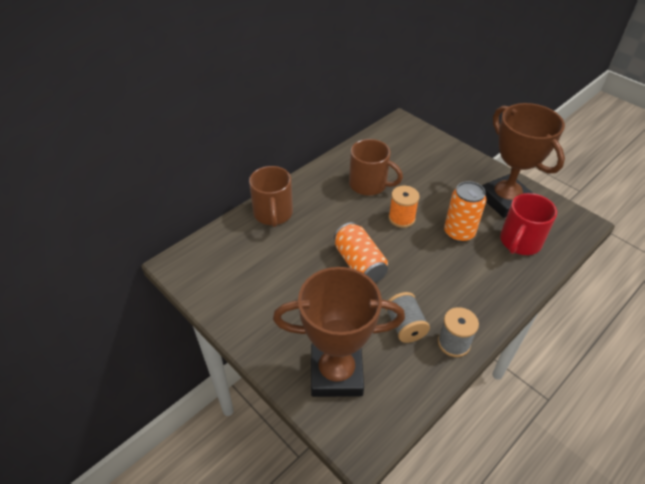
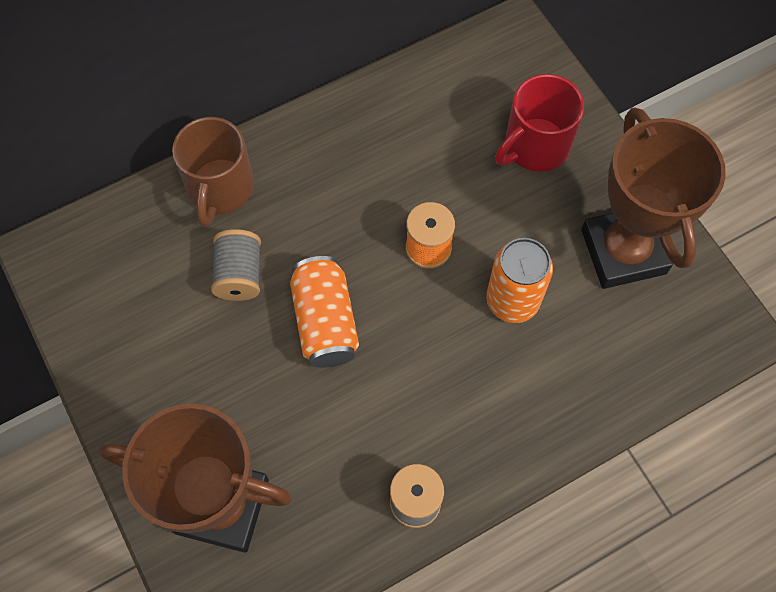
camera: 15 degrees right, 20 degrees up
(369, 184) = (401, 163): brown mug -> none
(405, 326) = (353, 454): grey spool -> grey spool (239, 275)
(520, 242) = (607, 344): red mug -> red mug (535, 146)

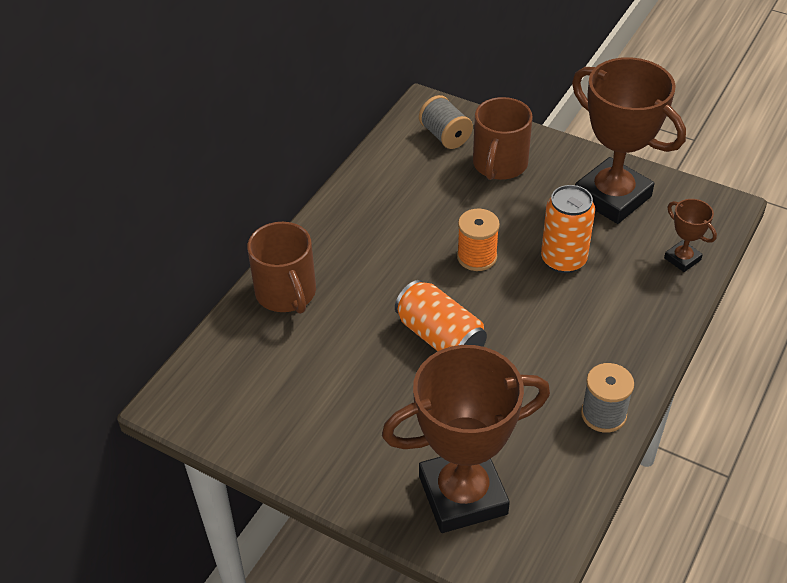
camera: 30 degrees left, 20 degrees down
(239, 275) = (348, 340): grey spool -> grey spool (445, 136)
(535, 146) = (499, 165): red mug -> brown mug
(637, 370) = (682, 259): none -> brown trophy

